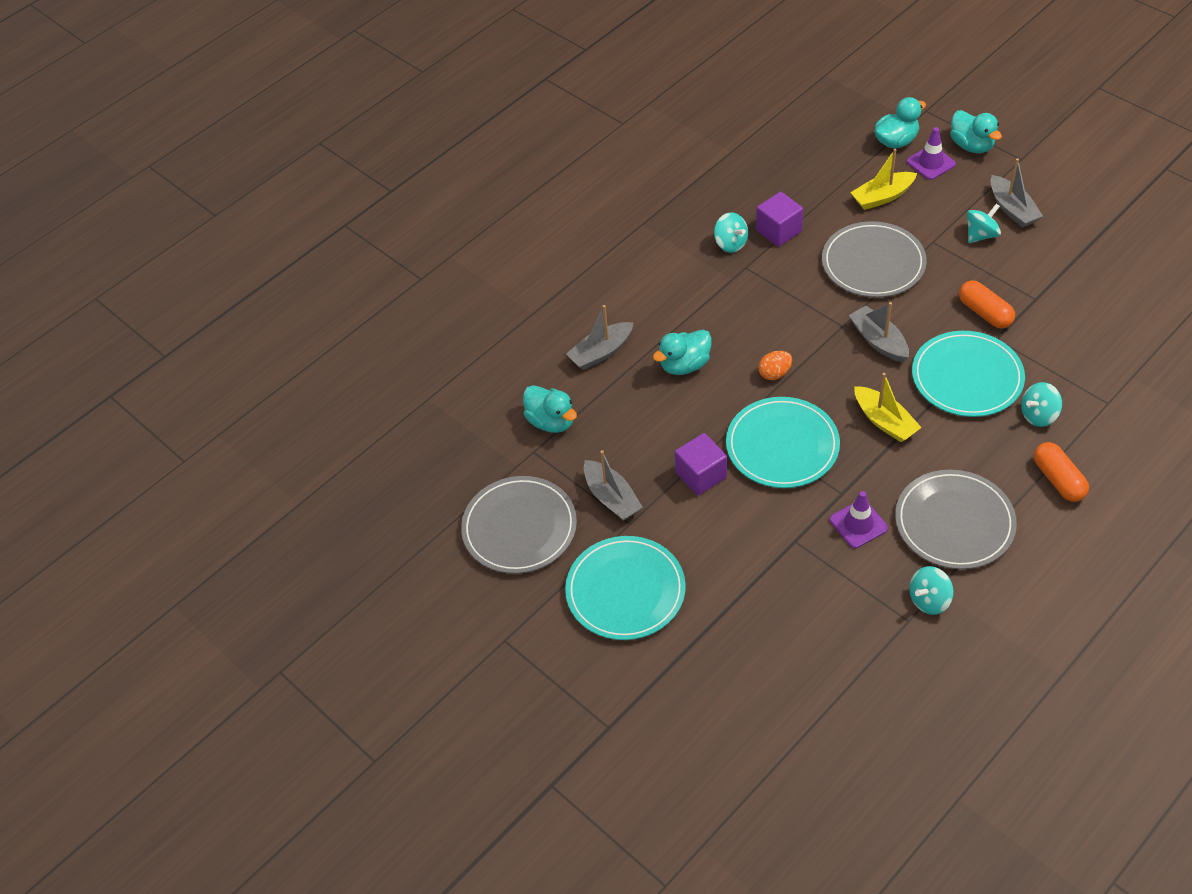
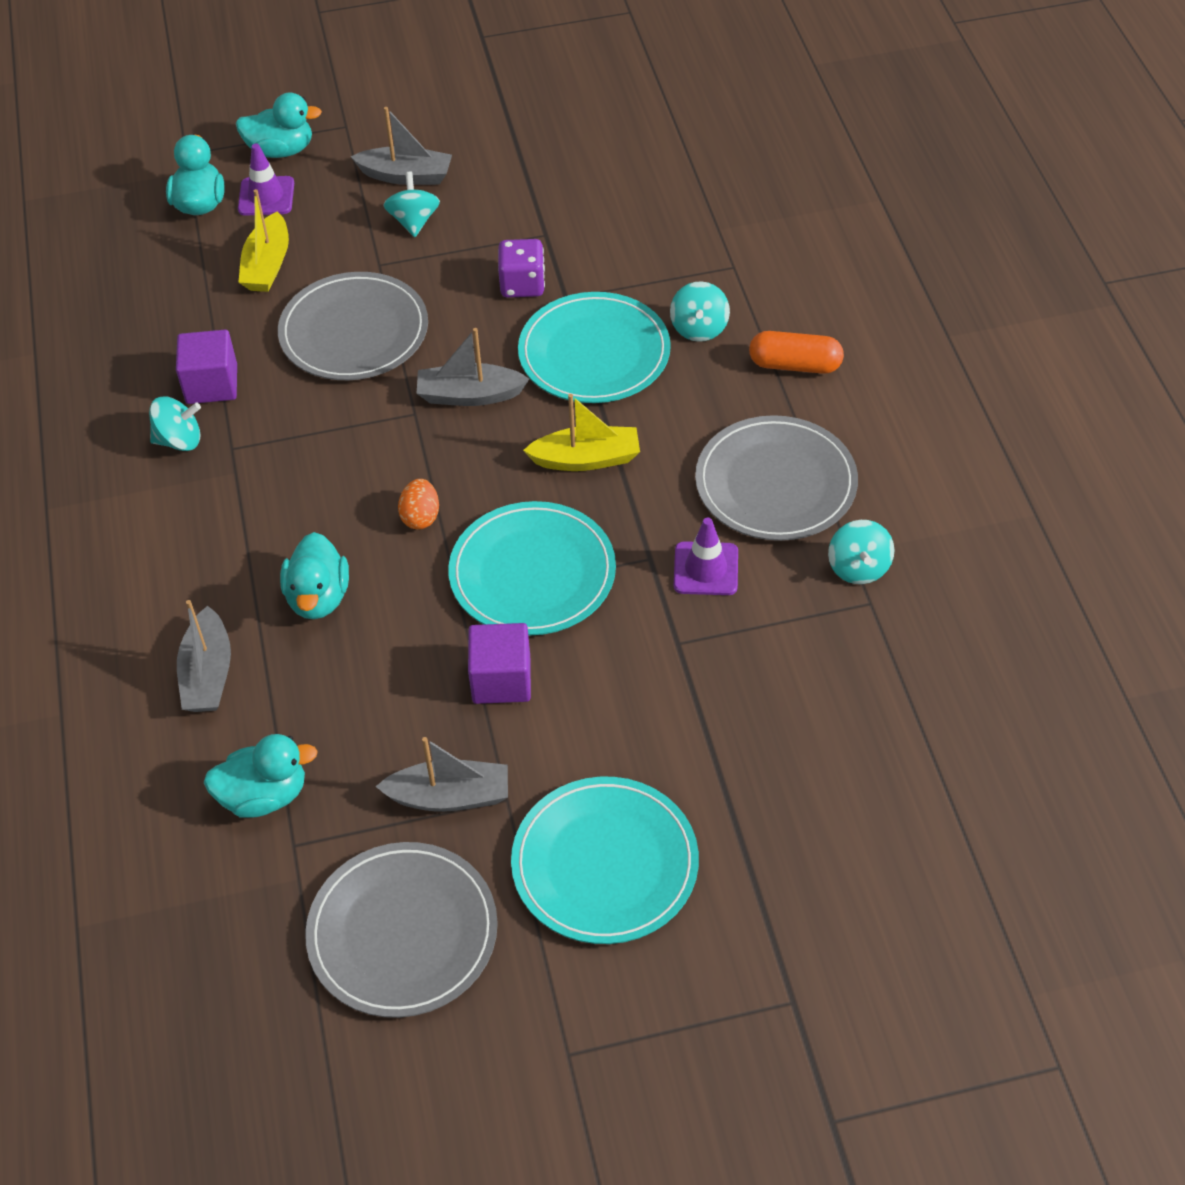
camera: 60 degrees left, 0 degrees up
(984, 313) = (522, 285): orange capsule -> purple dice

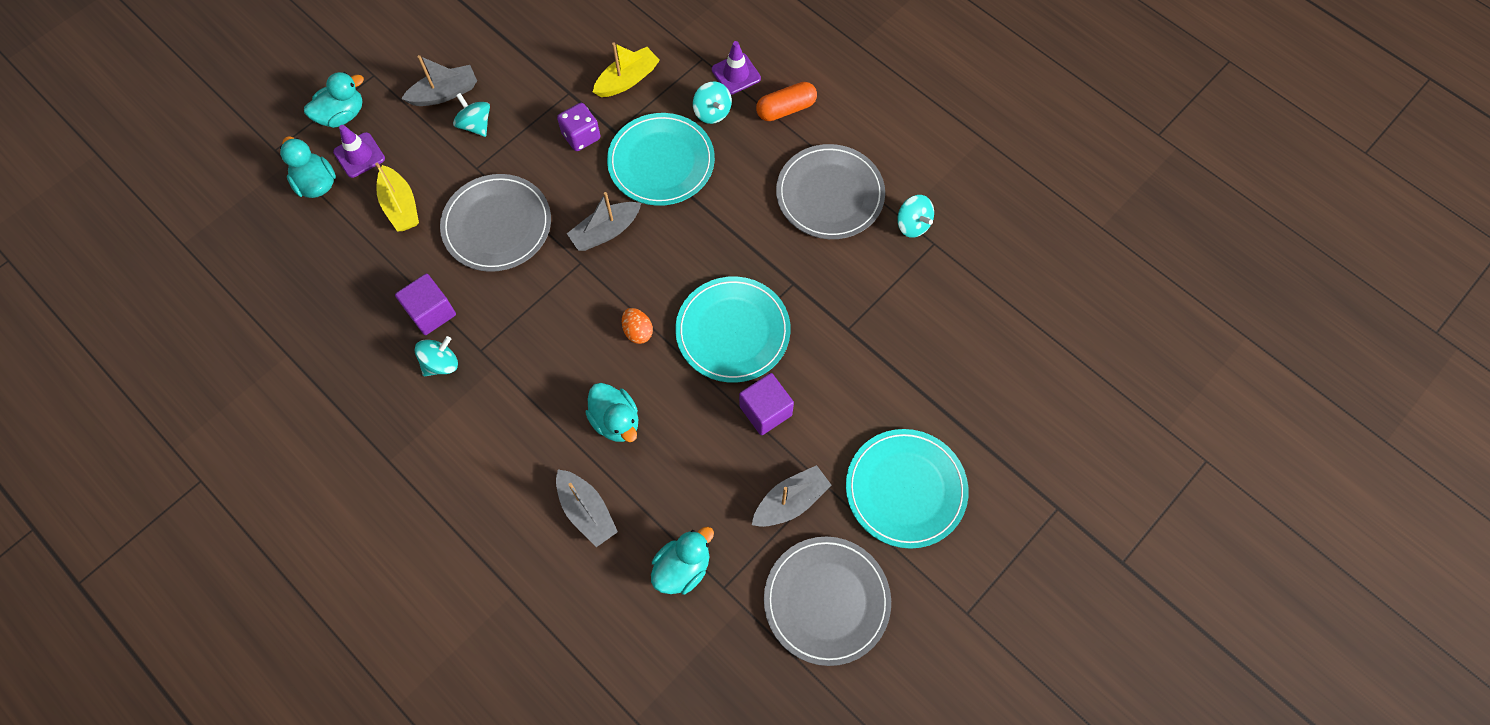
camera: 35 degrees left, 15 degrees up
(586, 459) = (709, 237): yellow boat -> yellow boat (627, 79)
(706, 569) = (830, 272): purple traffic cone -> purple traffic cone (736, 74)

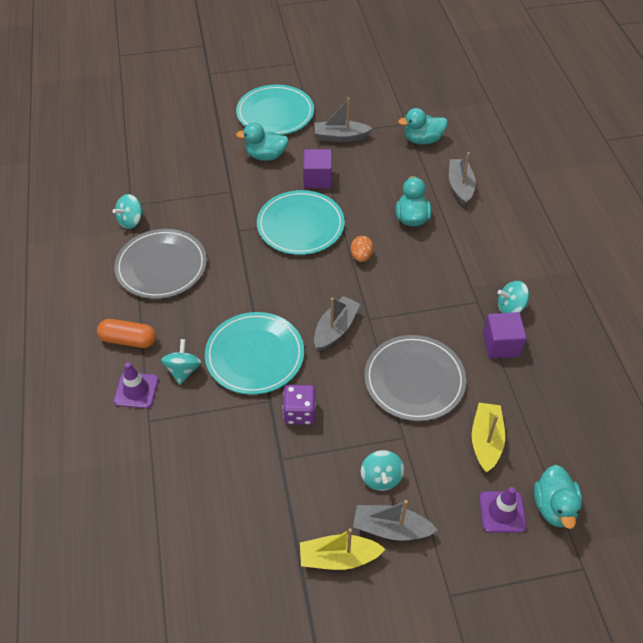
camera: 145 degrees left, 15 degrees down
(342, 115) = (501, 567): turquoise duck -> turquoise duck (265, 156)
(606, 231) = (335, 329): grey boat -> grey boat turned 60 degrees counterclockwise
(627, 79) = (224, 440): yellow boat -> yellow boat (338, 558)
(826, 601) = (358, 96): grey plate -> none
(912, 224) = (131, 221): turquoise spinning top -> turquoise spinning top turned 135 degrees counterclockwise

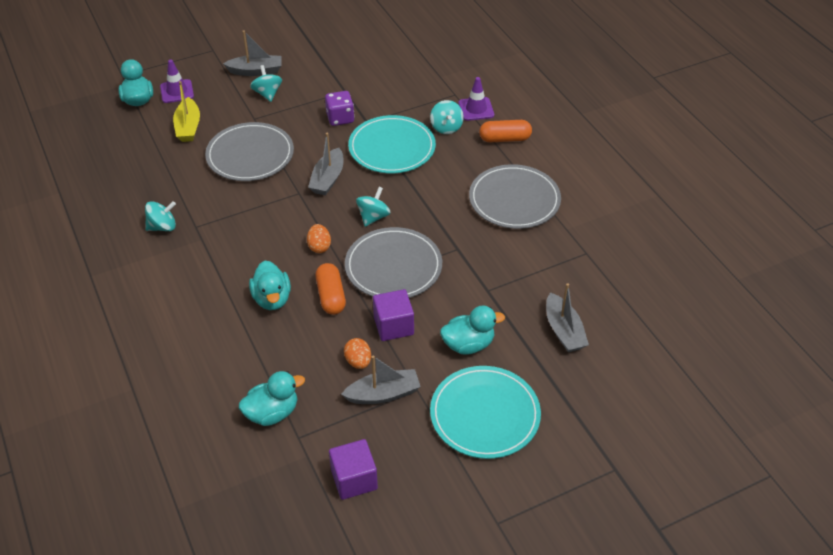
camera: 165 degrees right, 5 degrees down
(131, 221) = (574, 236): turquoise spinning top -> turquoise spinning top (373, 217)
(300, 225) = (393, 266): turquoise plate -> grey plate
(338, 558) = (289, 53): yellow boat -> none
(352, 160) = (358, 361): none -> orange egg
(361, 211) = (331, 296): none -> orange capsule
(460, 186) = (218, 351): grey boat -> grey boat (564, 331)
(501, 345) = (173, 194): purple cube -> purple cube (354, 479)

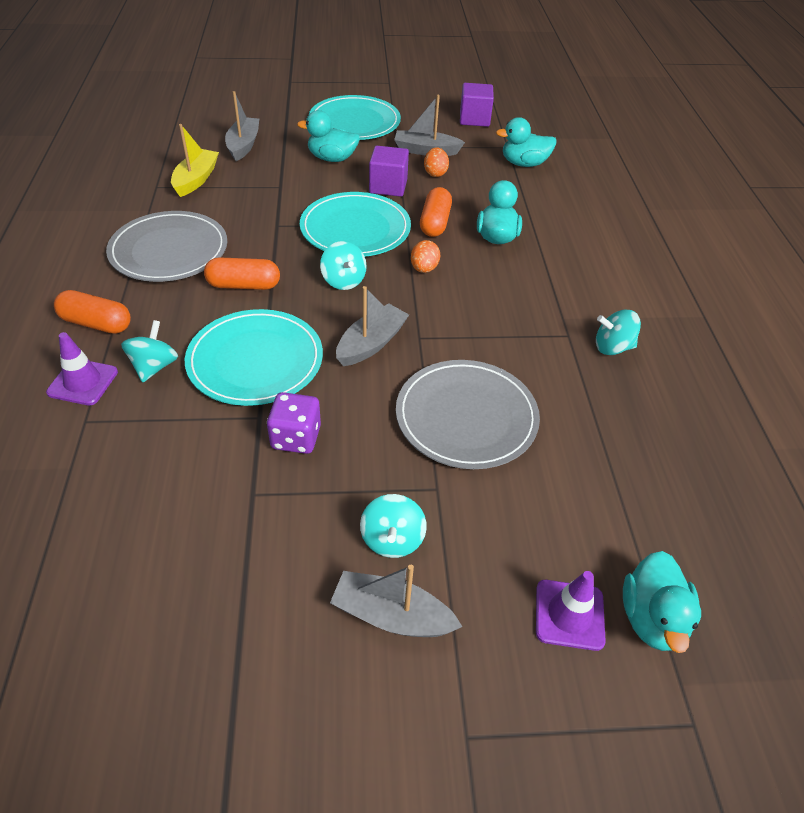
camera: 160 degrees left, 0 degrees up
(188, 127) = (557, 509): yellow boat -> yellow boat (196, 179)
(373, 217) = (343, 281): turquoise spinning top -> turquoise spinning top turned 75 degrees counterclockwise
(393, 266) = (355, 229): grey plate -> turquoise plate
(439, 191) = (244, 285): none -> orange capsule

